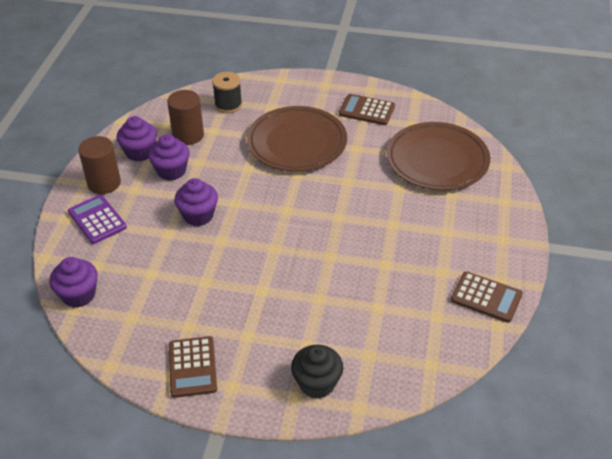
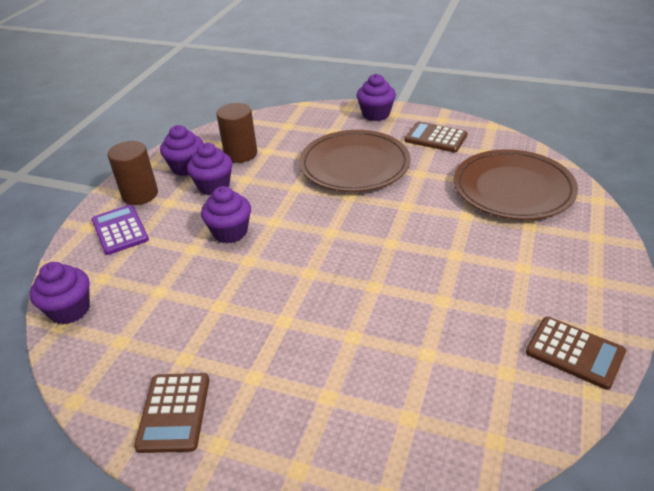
camera: 10 degrees right, 5 degrees down
(228, 105) = (289, 128): black spool -> none
(308, 86) = (376, 114): none -> purple cupcake
(317, 383) = (332, 452): black cupcake -> none

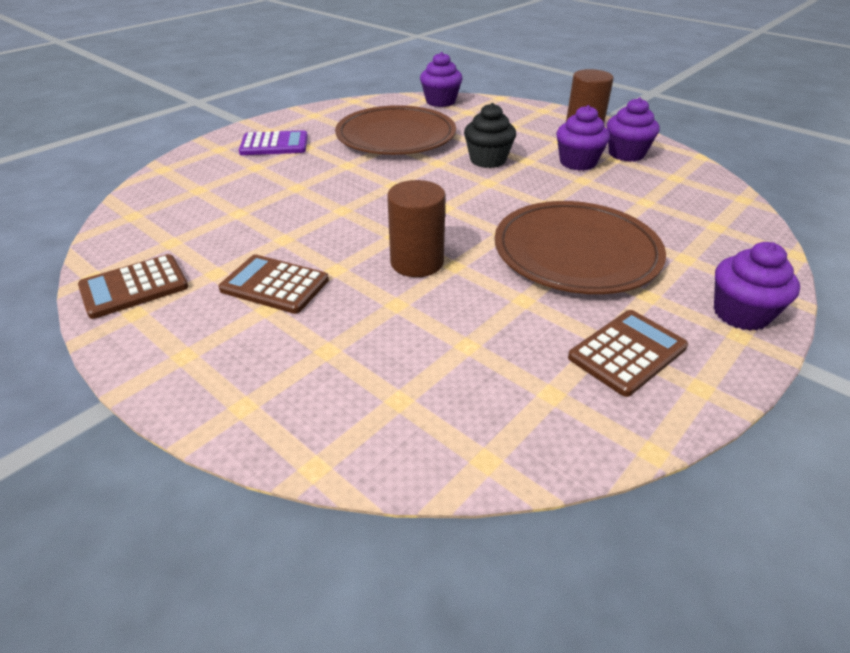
camera: 110 degrees right, 0 degrees up
(120, 230) = (528, 120): purple calculator -> purple calculator (274, 145)
(174, 412) = (309, 122): brown calculator -> brown calculator (275, 285)
(230, 232) = (488, 160): purple cupcake -> black cupcake
(240, 154) = (644, 185): brown cylinder -> brown cylinder (417, 262)
(513, 189) = (421, 375): brown plate -> brown plate (396, 136)

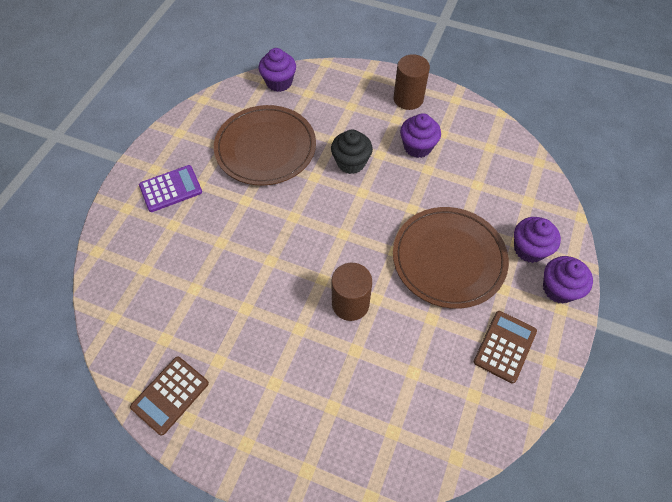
camera: 20 degrees left, 20 degrees up
(275, 285) = (267, 359): brown calculator -> none
(626, 154) = (448, 125): purple cupcake -> purple cupcake (529, 249)

